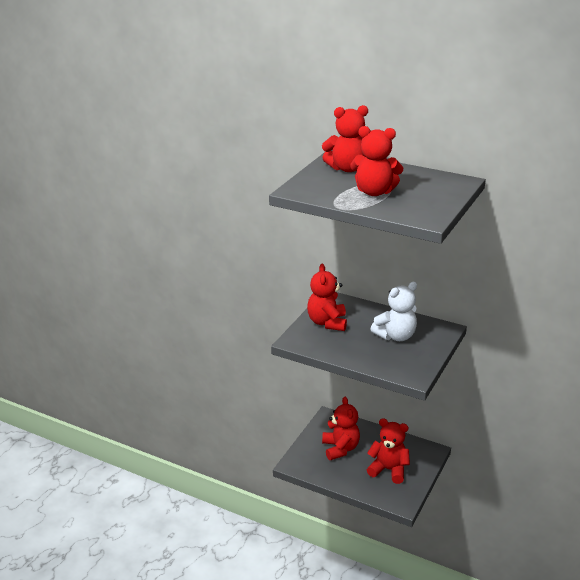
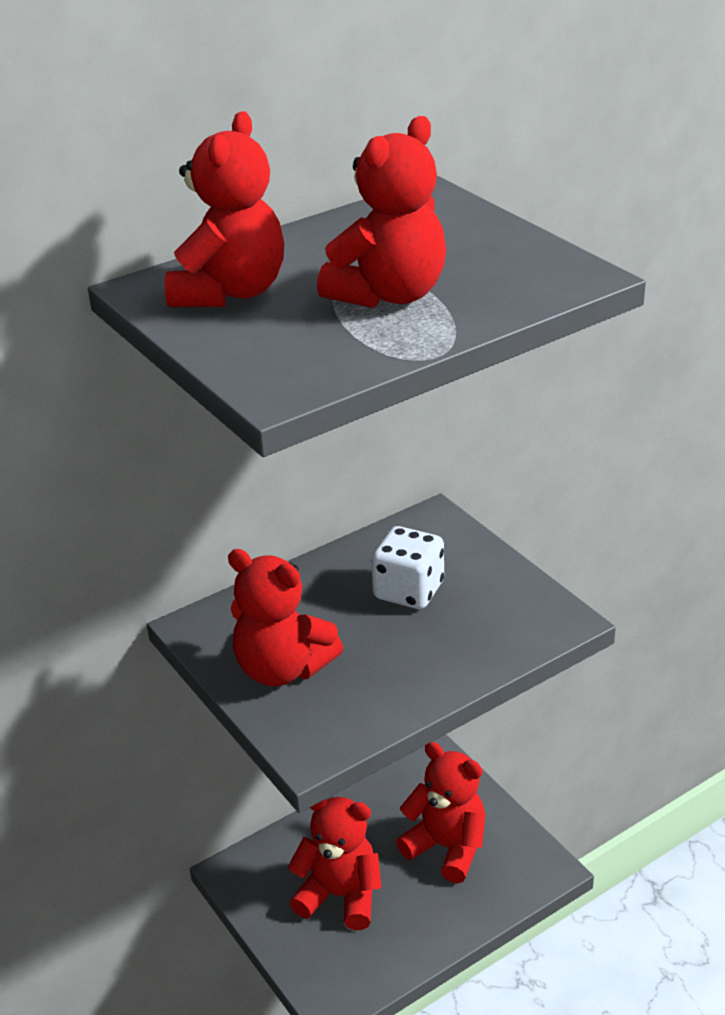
camera: 60 degrees left, 5 degrees up
(388, 470) = (447, 847): red teddy bear -> red teddy bear turned 75 degrees clockwise
(395, 336) = (408, 591): white teddy bear -> white dice

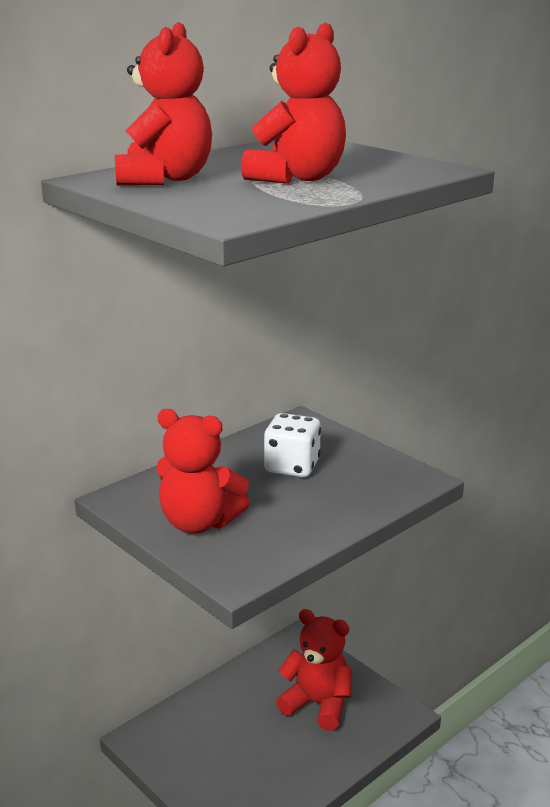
camera: 10 degrees left, 10 degrees down
(340, 896) = (234, 749): red teddy bear -> none

